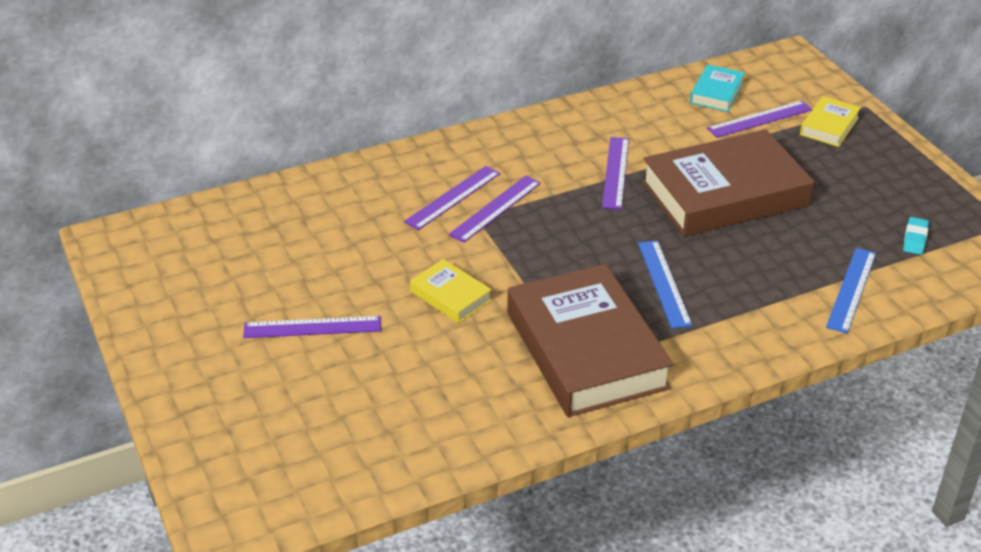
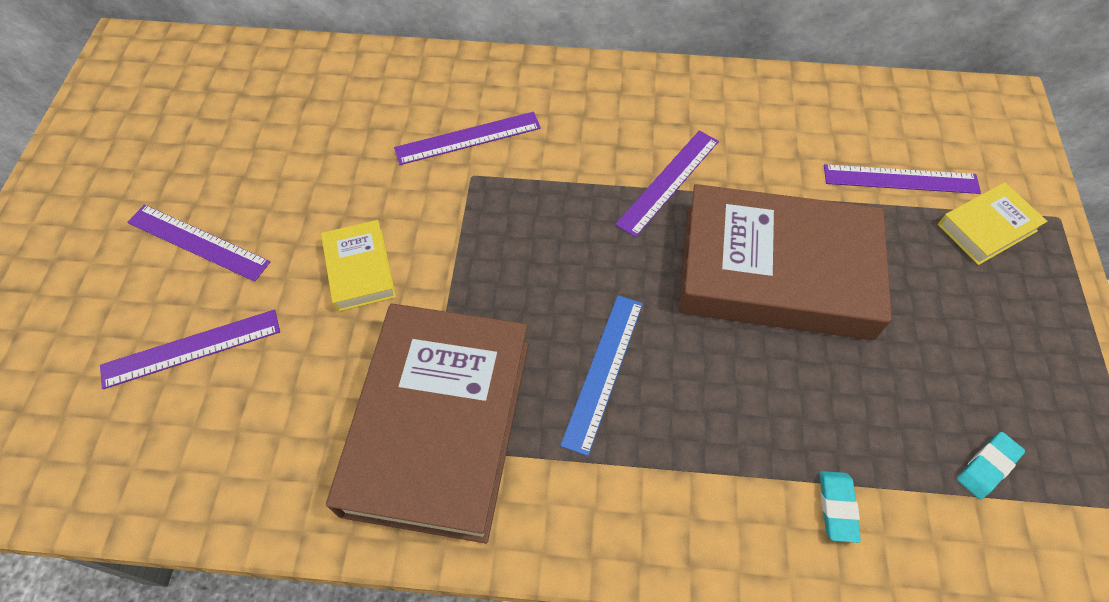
camera: 30 degrees right, 20 degrees up
(495, 208) = (499, 172): purple ruler -> purple ruler (191, 348)
(716, 93) = (872, 119): turquoise book -> none
(851, 289) = (837, 507): blue ruler -> turquoise eraser

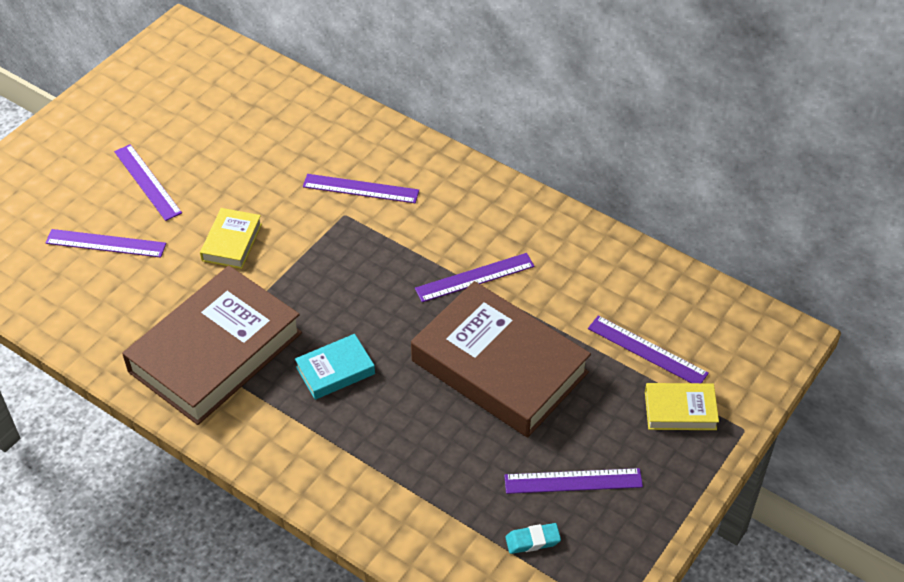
camera: 30 degrees right, 10 degrees down
(603, 371) = (335, 370): blue ruler -> turquoise book
(837, 507) = (415, 512): turquoise eraser -> none
(962, 367) = (573, 481): none -> purple ruler

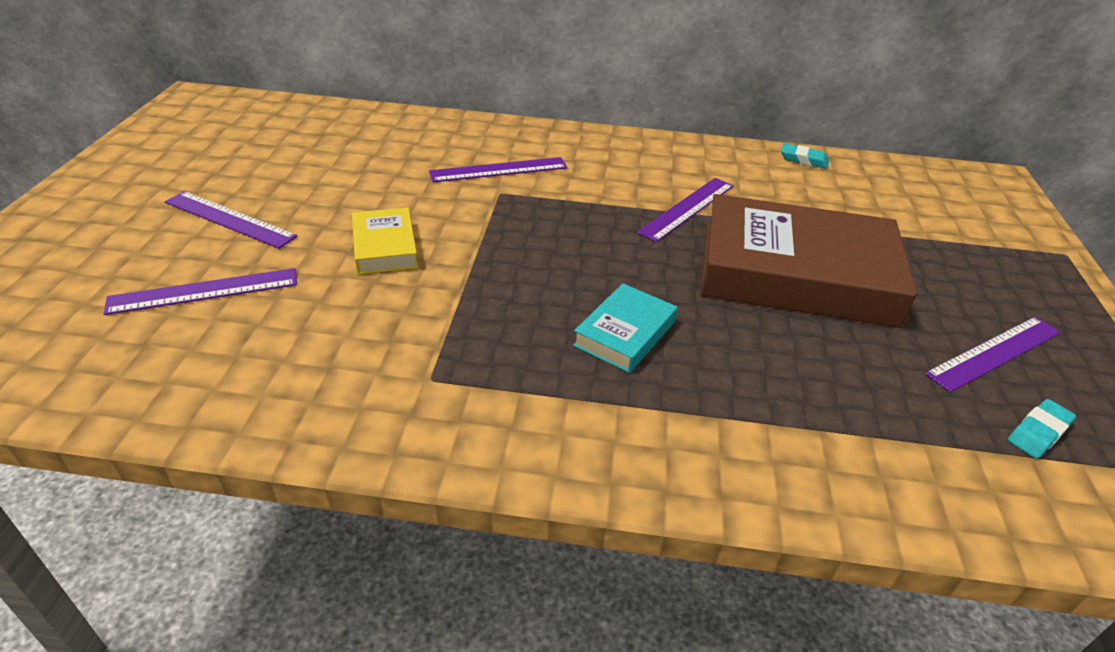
camera: 30 degrees left, 10 degrees down
(215, 352) = (451, 363): brown book -> none
(628, 256) = (803, 160): none -> turquoise eraser
(647, 351) = (908, 220): purple ruler -> none
(680, 410) = (997, 257): yellow book -> none

